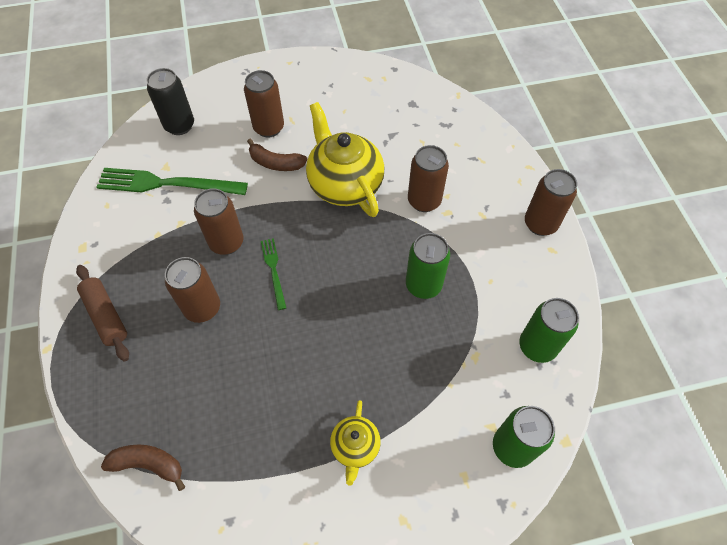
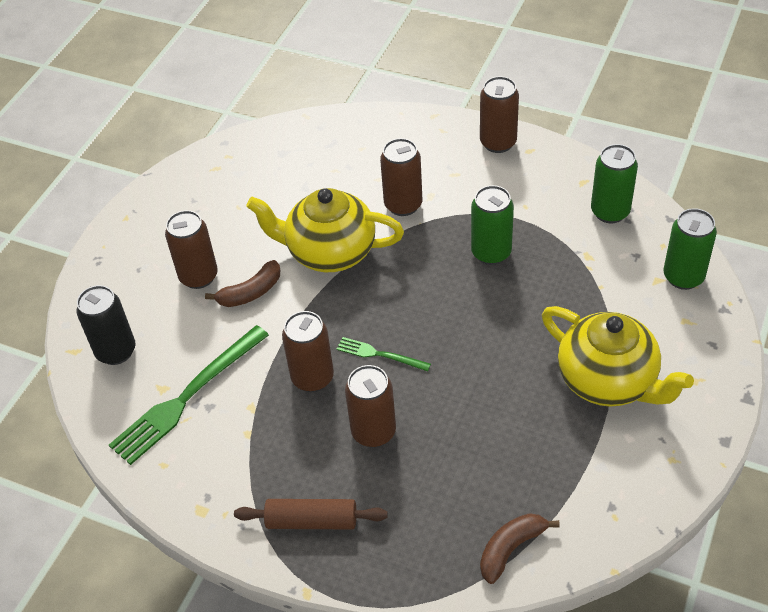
camera: 50 degrees left, 10 degrees down
(355, 447) = (608, 381): yellow teapot -> yellow teapot, size x1.94

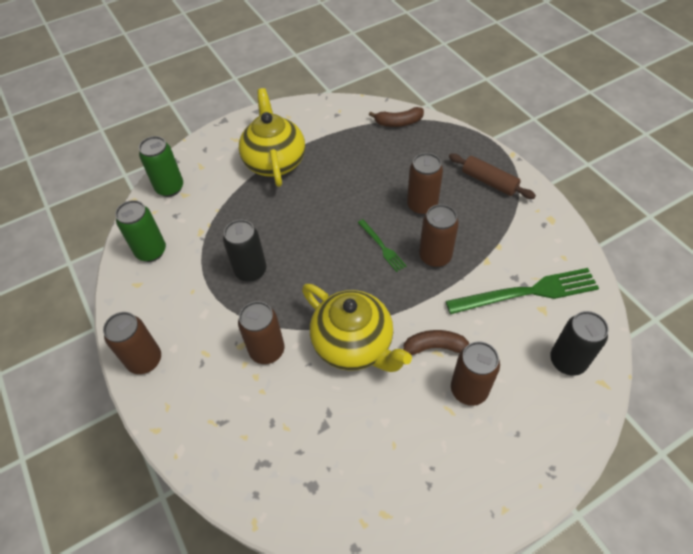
camera: 145 degrees left, 5 degrees up
(491, 253) = (251, 271): green can -> black can

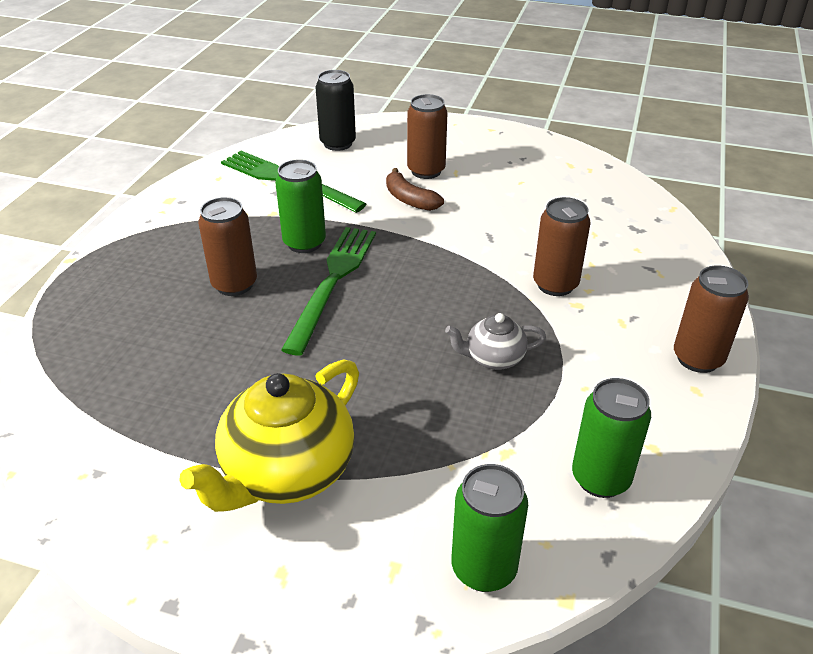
camera: 135 degrees left, 15 degrees down
(251, 271) = (493, 358): black can -> grey teapot
(354, 344) = (471, 240): yellow teapot -> none
(382, 247) = (332, 282): green fork -> green fork, size x1.98
(398, 122) = (69, 386): brown banana -> none
(435, 257) = (304, 243): brown can -> green can
(489, 182) = (142, 256): brown rolling pin -> none

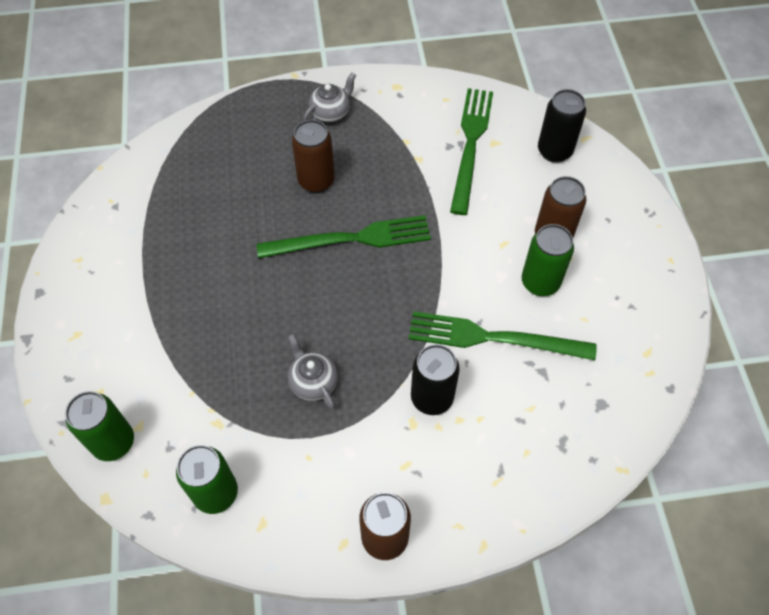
camera: 65 degrees right, 20 degrees up
(153, 249) = (331, 113): none -> grey teapot
(286, 472) = (150, 301): yellow teapot -> none
(304, 243) = (390, 198): green can -> green can (540, 282)
(410, 199) = (497, 242): brown banana -> none
(511, 231) = (493, 338): none -> green fork
(555, 284) = (432, 398): brown can -> black can

